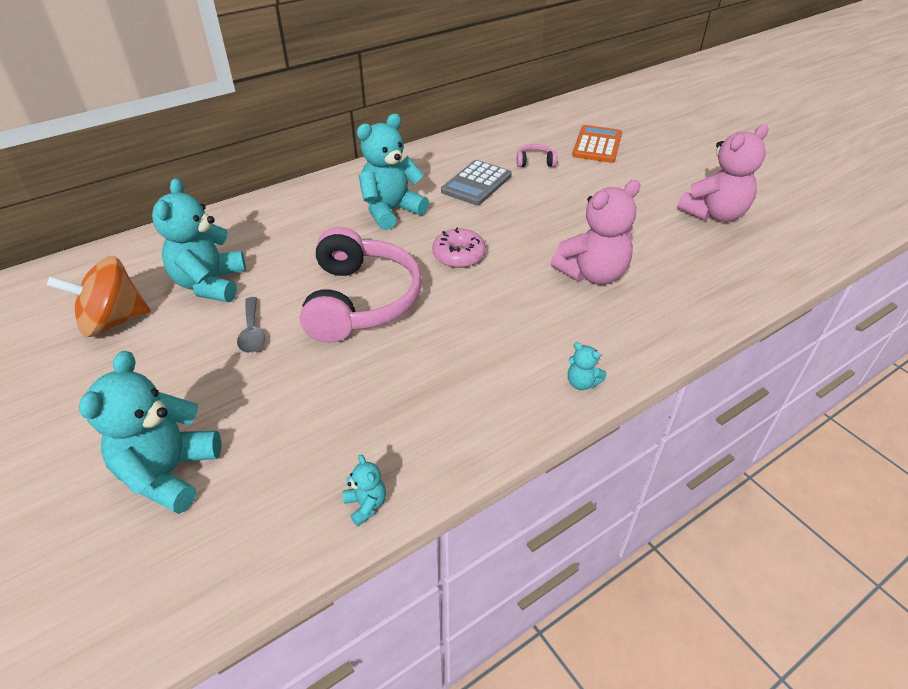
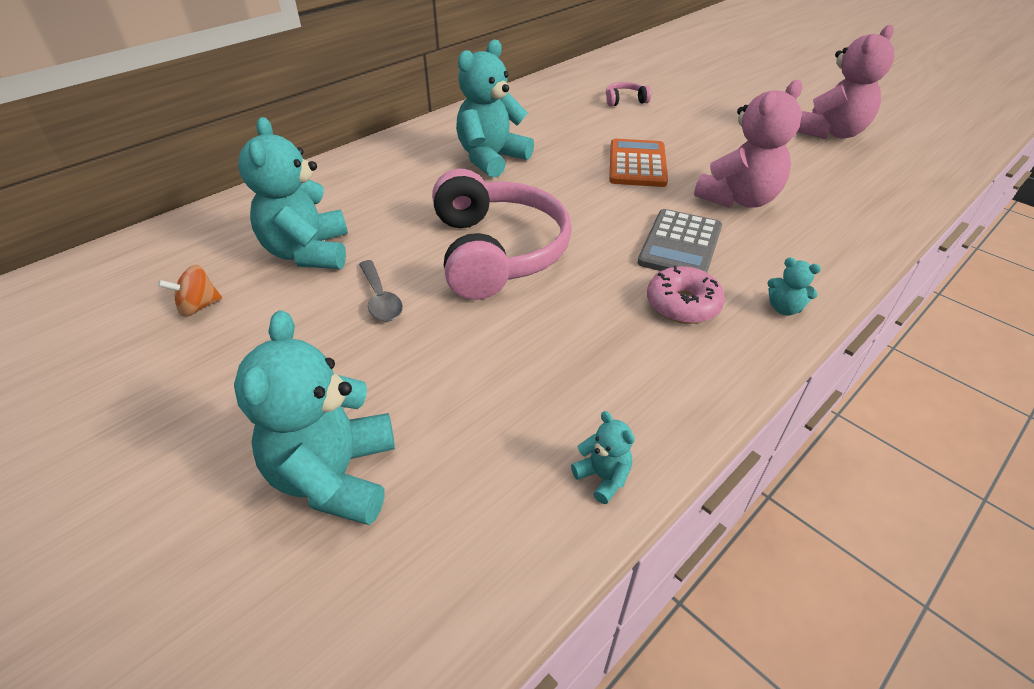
camera: 10 degrees left, 0 degrees up
(113, 321) = (198, 306): orange spinning top -> orange spinning top, size x0.50
(459, 255) = (586, 195): pink donut -> pink donut (682, 304)
(476, 184) = (573, 125): grey calculator -> grey calculator (680, 245)
(597, 145) = (681, 81): orange calculator -> orange calculator (637, 164)

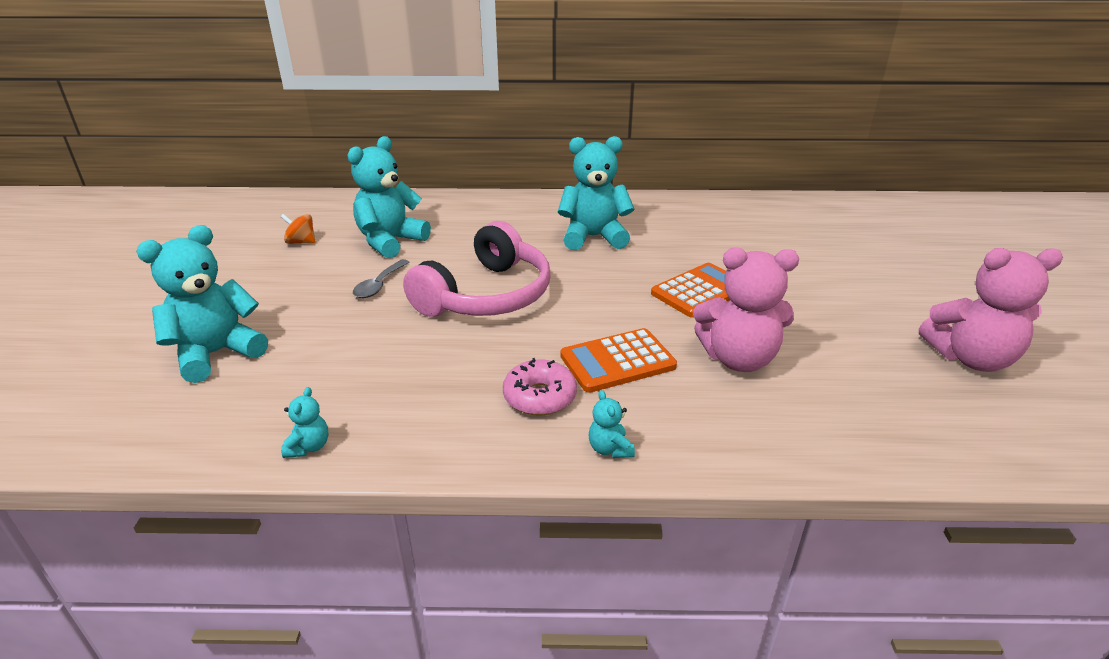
camera: 45 degrees right, 10 degrees down
(625, 101) = (789, 241): pink headphones -> none
(680, 245) = (617, 361): grey calculator -> orange calculator

